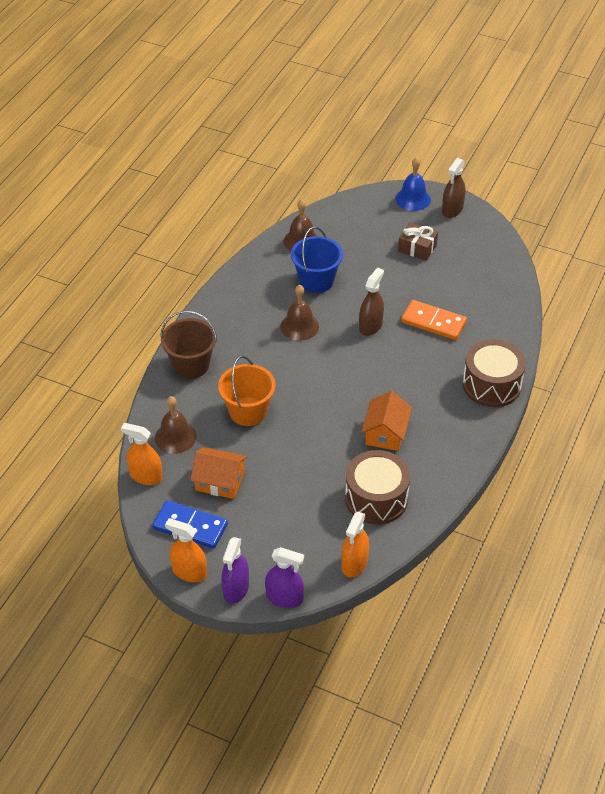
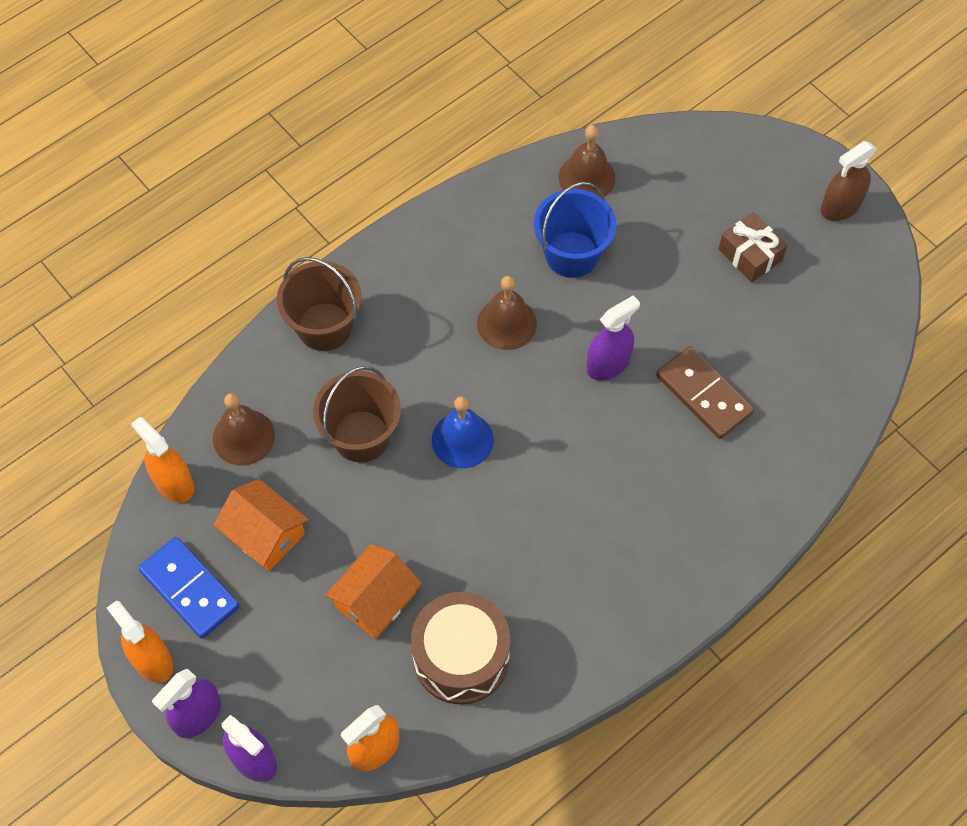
camera: 25 degrees right, 15 degrees up
(248, 411) = (361, 436): orange bucket -> brown bucket
(370, 326) = (608, 364): brown spray bottle -> purple spray bottle
(385, 433) = (532, 554): orange house -> orange house (375, 600)
(413, 199) = (791, 165): blue bell -> blue bell (462, 440)
(433, 322) = (703, 395): orange domino -> brown domino
(491, 385) = (730, 538): brown drum -> none

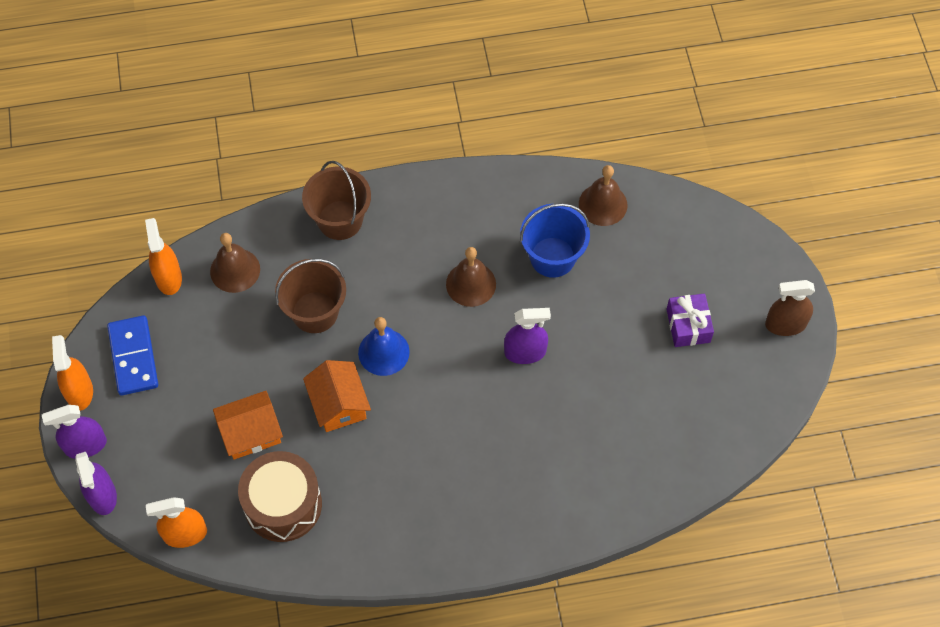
camera: 30 degrees right, 0 degrees up
(265, 534) = (206, 346): orange house -> orange house (338, 404)
(703, 395) = (580, 412): brown domino -> none
(750, 255) = (688, 325): brown gift -> purple gift

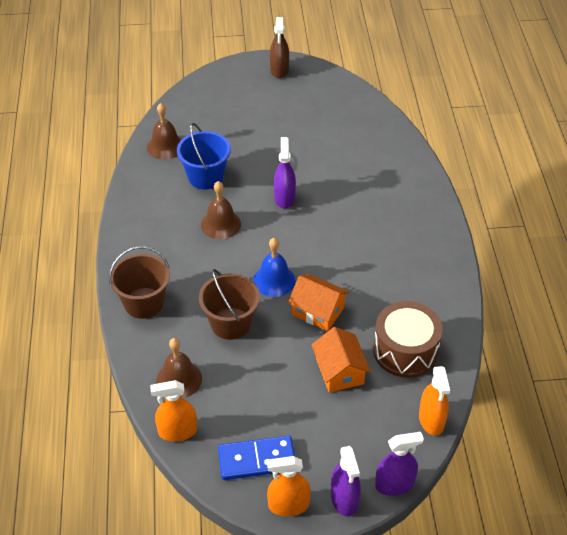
camera: 85 degrees left, 15 degrees down
(338, 404) = (318, 311): orange house -> orange house turned 45 degrees clockwise
(688, 325) = (274, 114): purple gift -> none

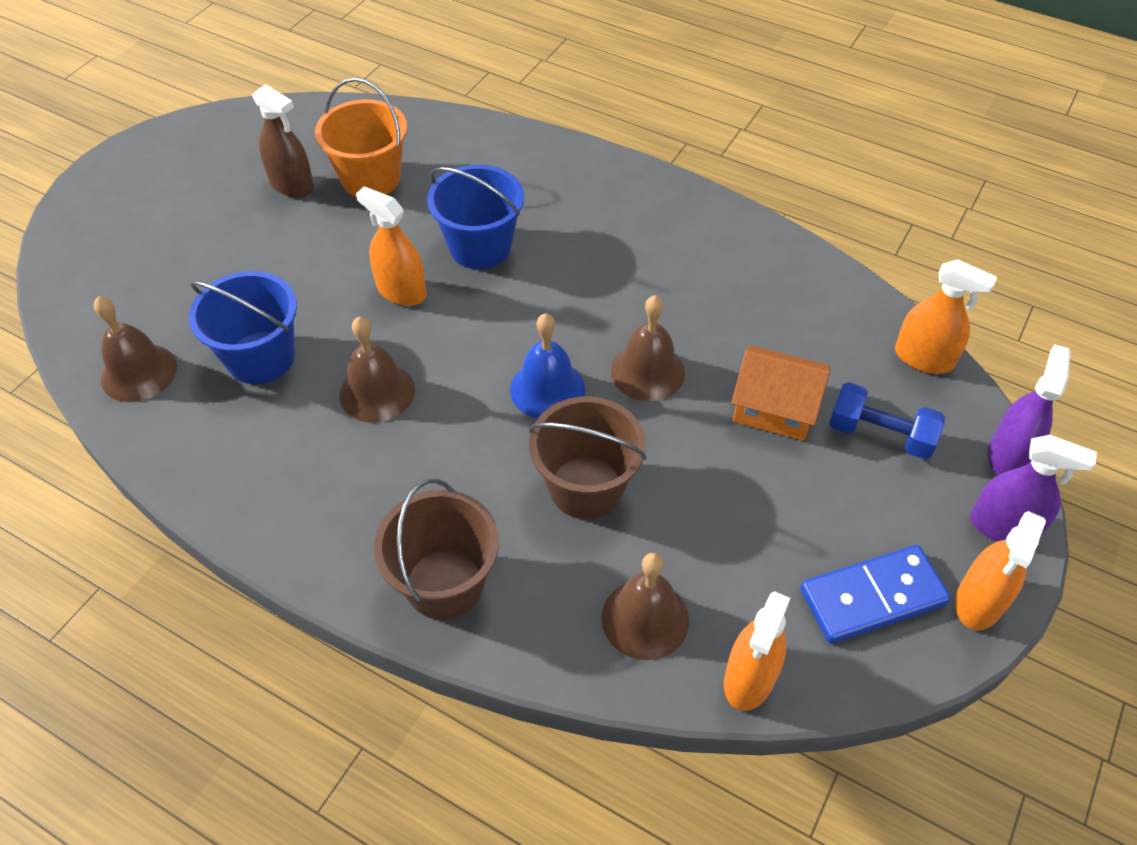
camera: 55 degrees left, 5 degrees up
(257, 460) = (872, 597): blue domino -> blue domino turned 45 degrees clockwise
(279, 70) = (147, 160): brown spray bottle -> brown spray bottle (292, 185)
(284, 198) = (401, 291): purple spray bottle -> orange spray bottle
(318, 311) = (647, 371): orange house -> brown bell
(338, 208) = (480, 247): none -> blue bucket
(343, 146) = (371, 179): none -> orange bucket
(360, 422) = (880, 434): none -> blue dumbbell
(405, 351) = (790, 319): brown drum -> none

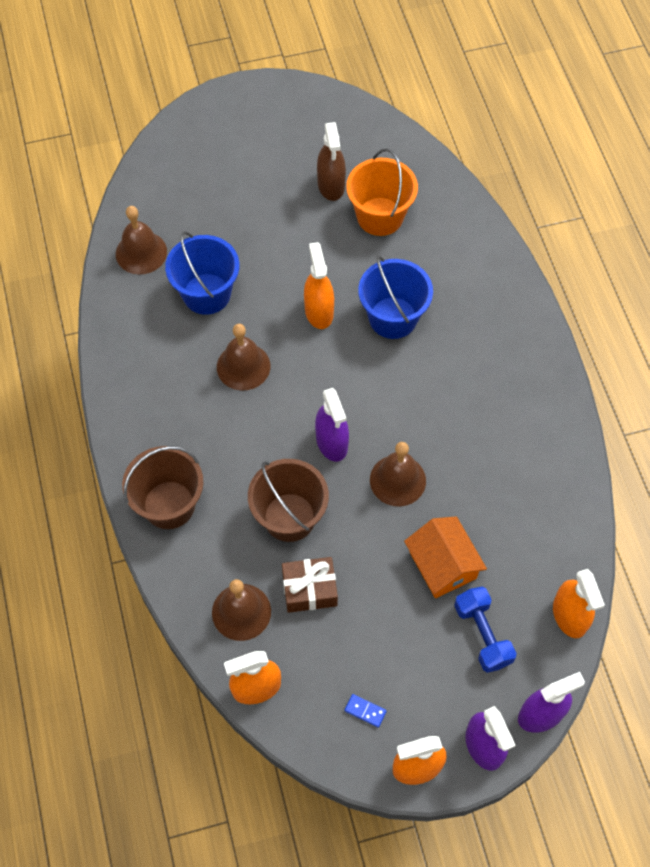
camera: 45 degrees right, 10 degrees up
(547, 389) = (332, 442): blue bell -> purple spray bottle
(685, 535) = (309, 589): none -> brown gift
(872, 597) = (365, 711): blue domino -> blue domino, size x0.40

